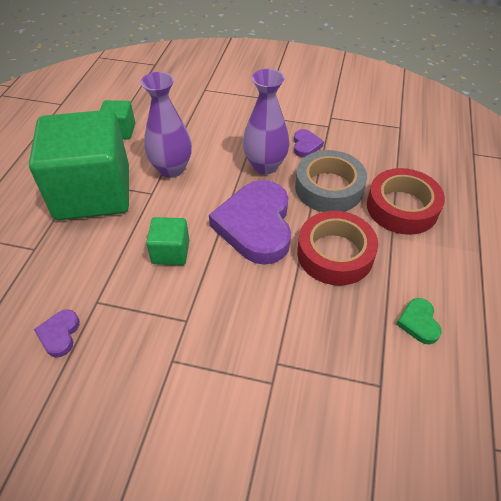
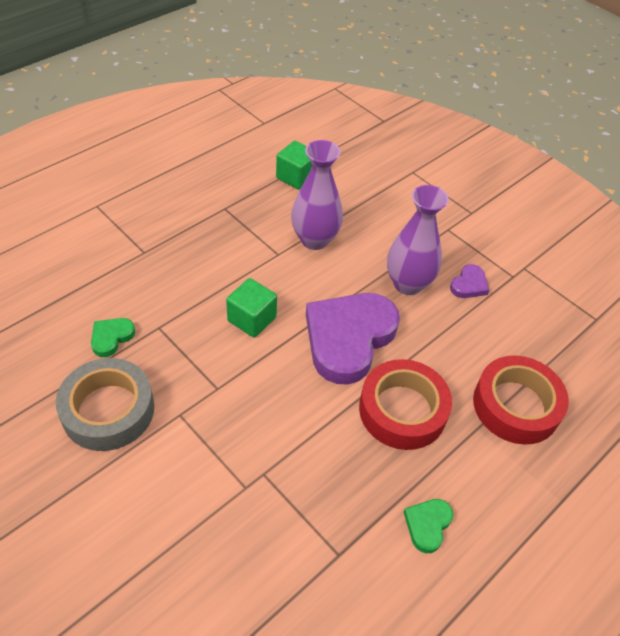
camera: 30 degrees right, 0 degrees up
(59, 334) = (111, 337): purple heart -> green heart
(93, 193) = (228, 226): green cube -> none
(329, 188) = (454, 342): grey tape -> grey tape (108, 410)

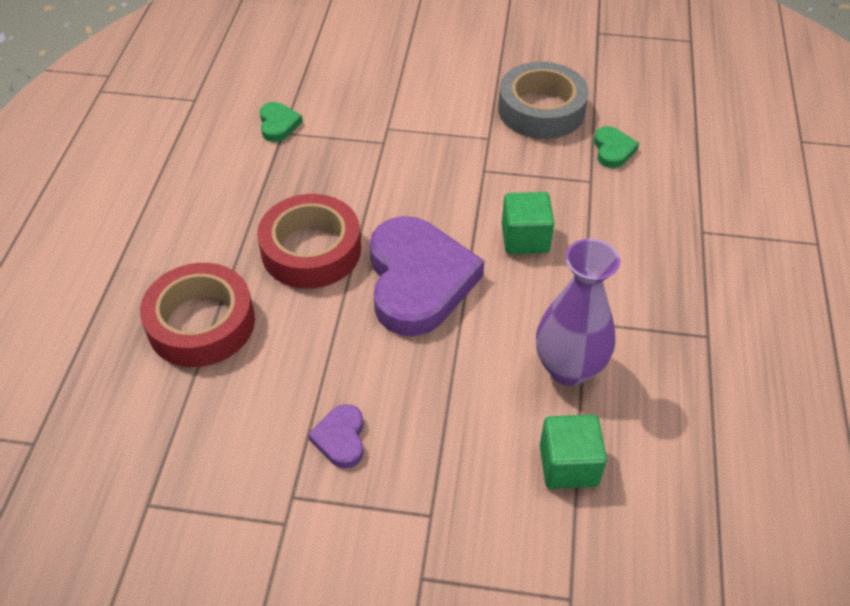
camera: 145 degrees right, 0 degrees up
(296, 177) = (697, 448): green cube -> green cube (568, 465)
(408, 284) = (413, 386): purple vase -> none
(427, 525) = (228, 183): green heart -> green heart (278, 124)

